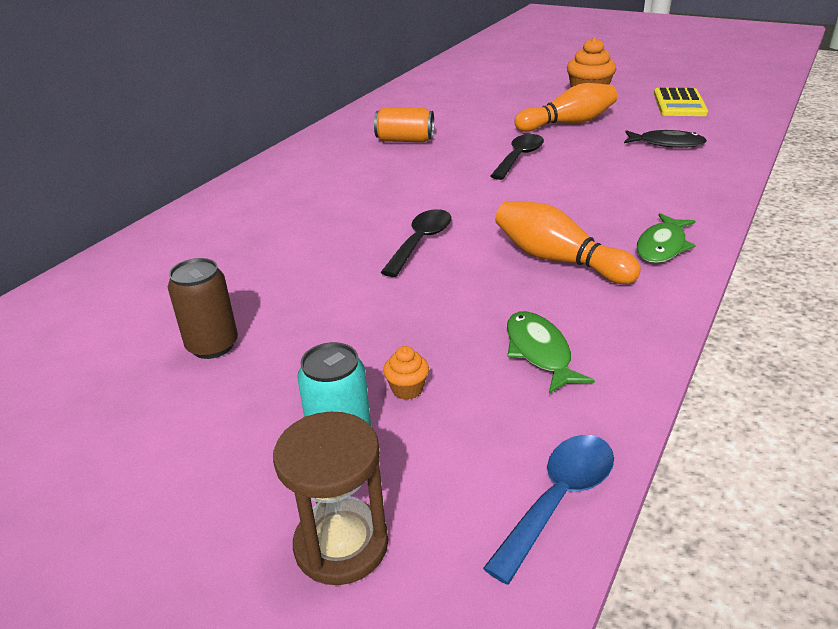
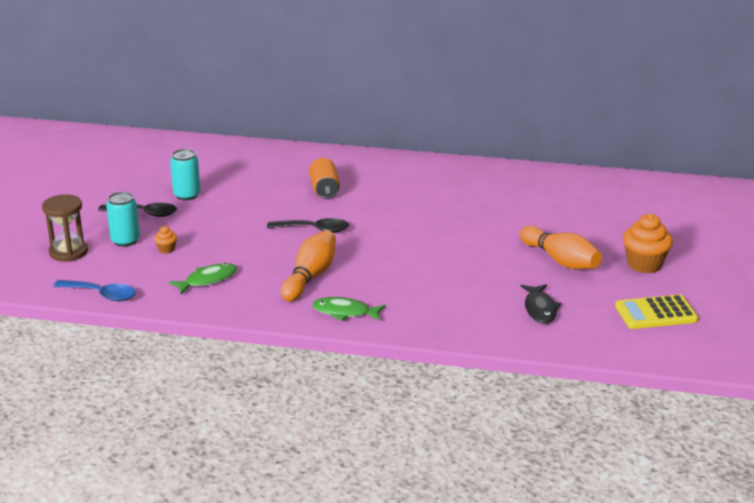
camera: 70 degrees right, 5 degrees down
(212, 346) = (187, 195): brown can -> turquoise can
(405, 140) = (476, 197): orange can -> orange can (324, 189)
(519, 158) = (469, 246): black spoon -> black spoon (144, 213)

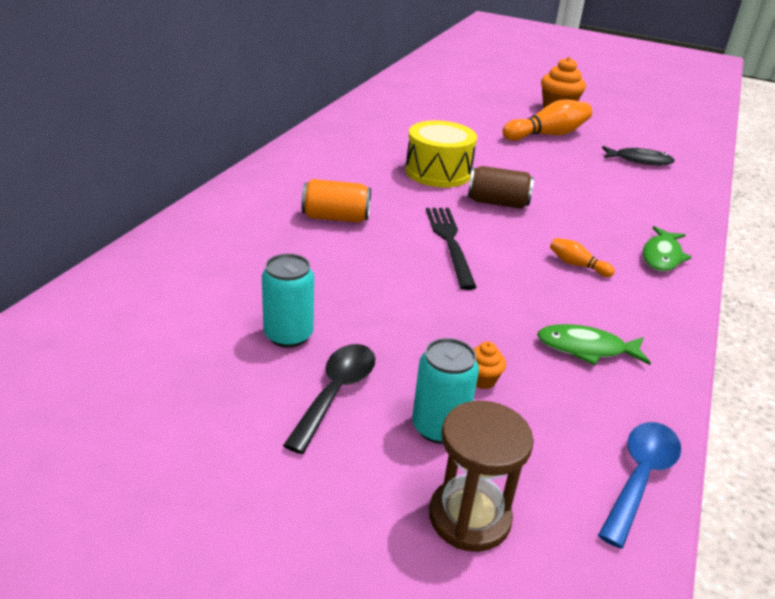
camera: 80 degrees left, 5 degrees up
(208, 280) = (586, 348): green fish -> green fish turned 60 degrees counterclockwise
(310, 277) = (577, 265): orange bowling pin -> orange bowling pin, size x0.49
(314, 229) = (449, 243): black spoon -> black fork
(389, 243) = (497, 203): none -> brown can
(427, 216) = (438, 172): none -> yellow drum
(656, 313) = (639, 123): yellow calculator -> none

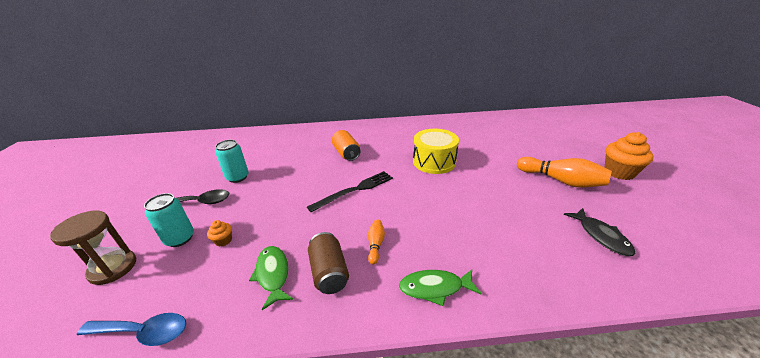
camera: 65 degrees right, 0 degrees up
(497, 203) = (423, 191): brown can -> brown can (329, 272)

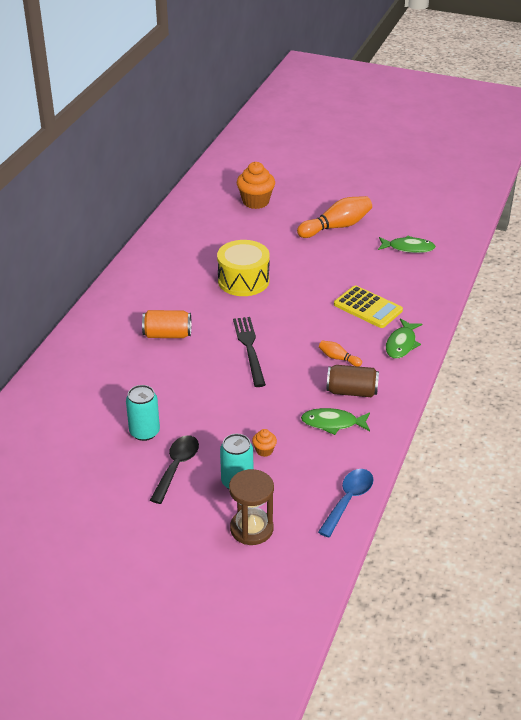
camera: 65 degrees left, 5 degrees up
(470, 239) = (367, 308): none -> yellow calculator
(601, 236) = (408, 248): black fish -> green fish
(619, 172) = (350, 192): orange cupcake -> orange cupcake (255, 202)

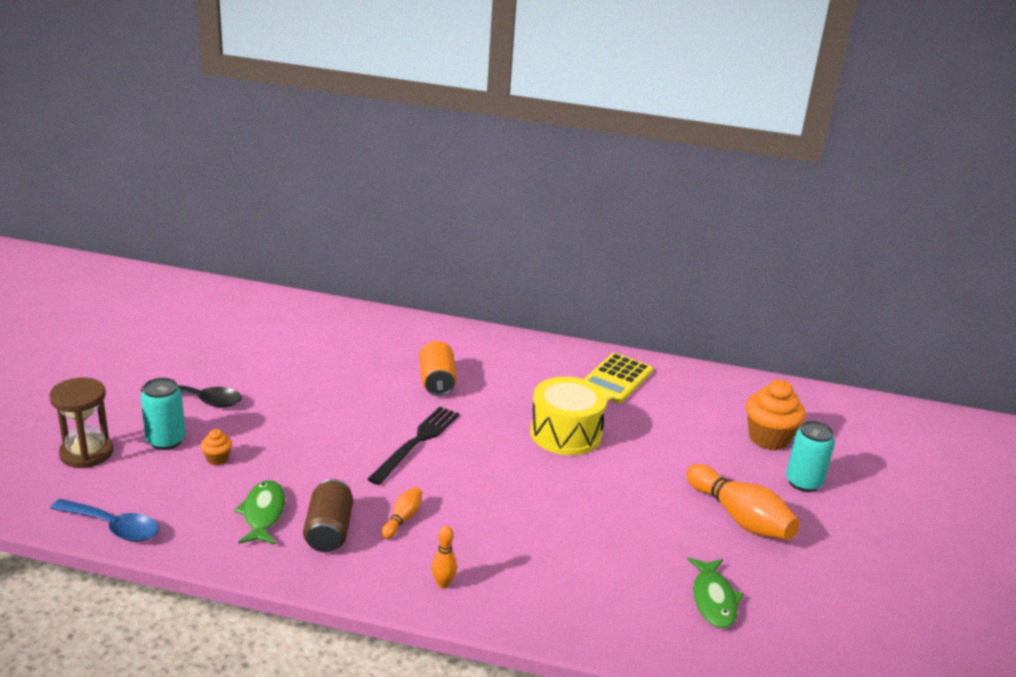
camera: 80 degrees right, 10 degrees down
(144, 432) = (260, 377): turquoise can -> turquoise can (803, 482)
(249, 348) = (416, 442): black fork -> black fork turned 45 degrees counterclockwise
(367, 308) = (530, 549): yellow calculator -> yellow calculator (616, 379)
(401, 344) = (443, 584): green fish -> orange bowling pin

